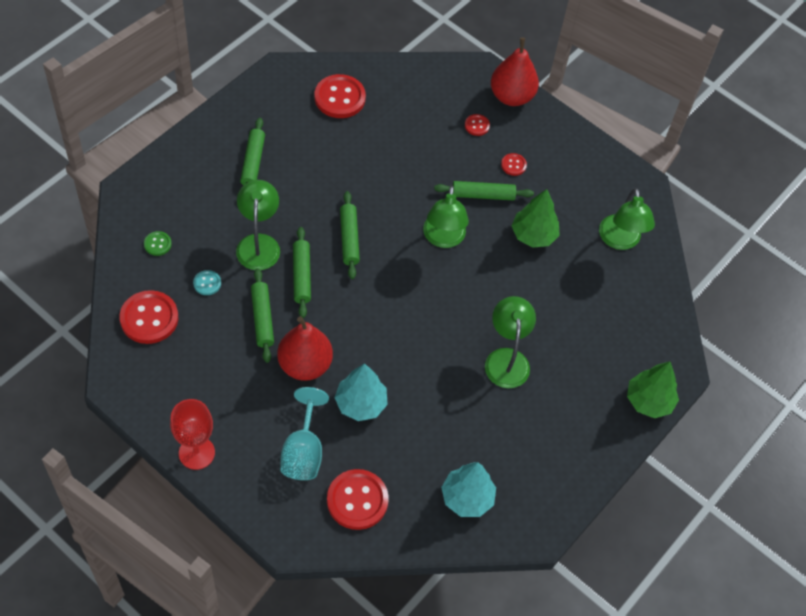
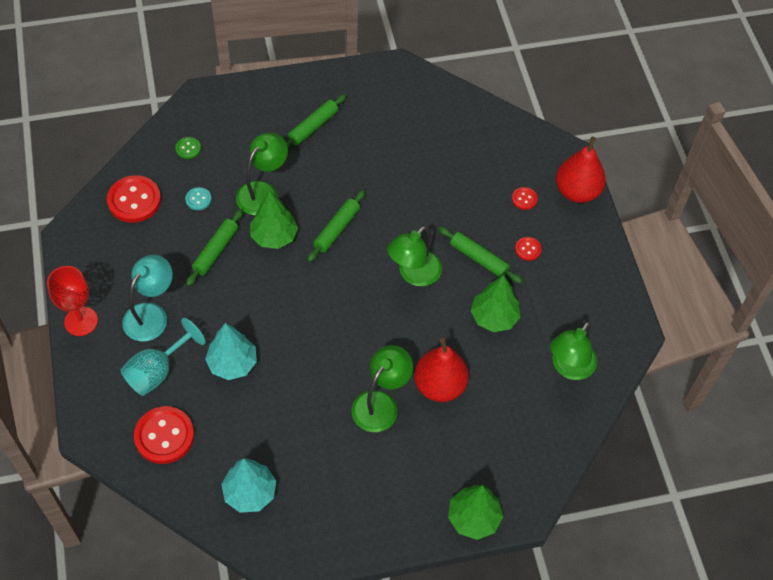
camera: 40 degrees right, 0 degrees up
(254, 407) = (151, 314): none -> turquoise lamp
(302, 276) = (274, 236): green rolling pin -> green tree
(305, 365) = (216, 306): red pear -> red pear (439, 386)
(340, 98) = (427, 114): red button -> none

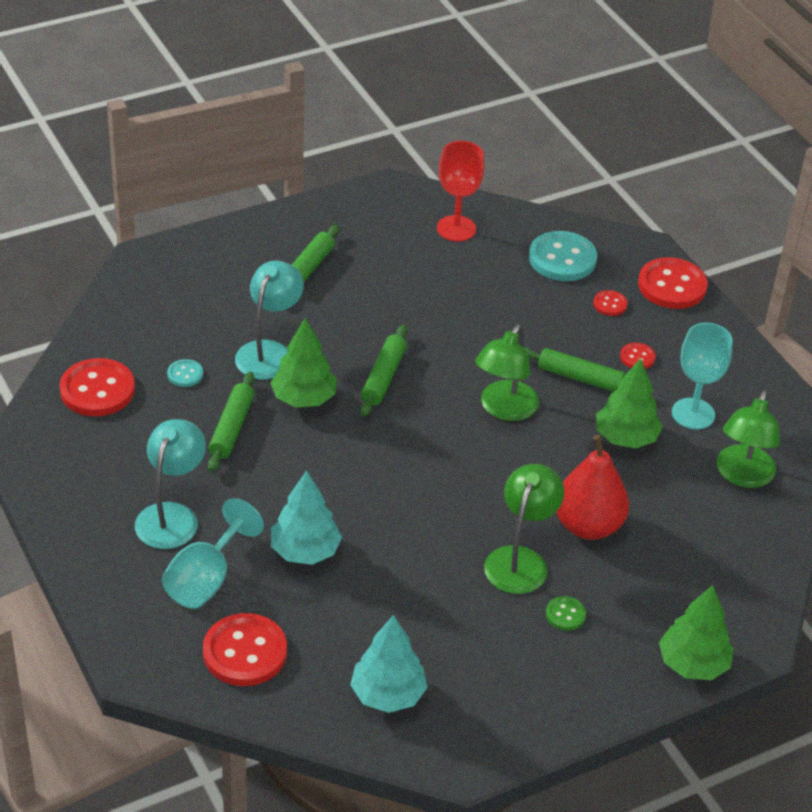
camera: 15 degrees left, 15 degrees down
(81, 321) = (76, 541): red goblet -> red goblet (456, 228)
(188, 148) = (148, 320): green button -> green button (565, 614)
(263, 192) = (269, 352): green lamp -> turquoise lamp
(503, 152) = (562, 259): none -> turquoise button
(551, 307) = (693, 414): none -> turquoise goblet
(577, 191) = (672, 286): red pear -> red button

